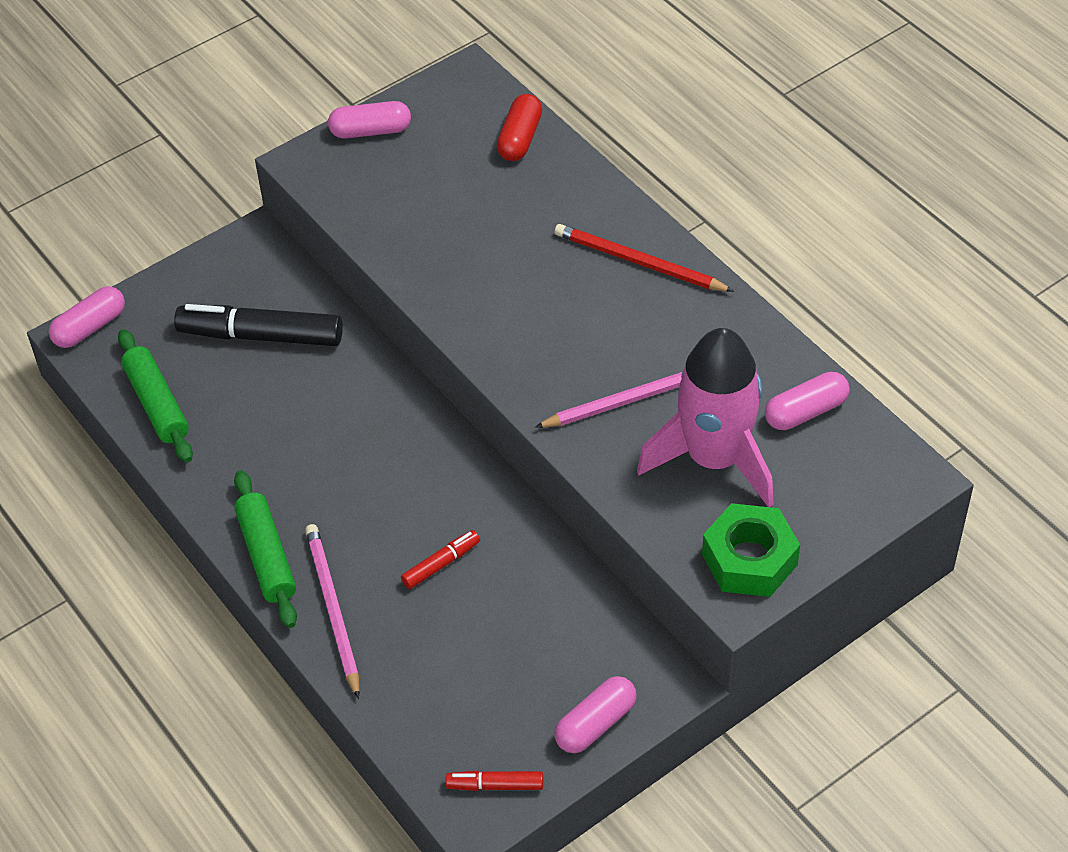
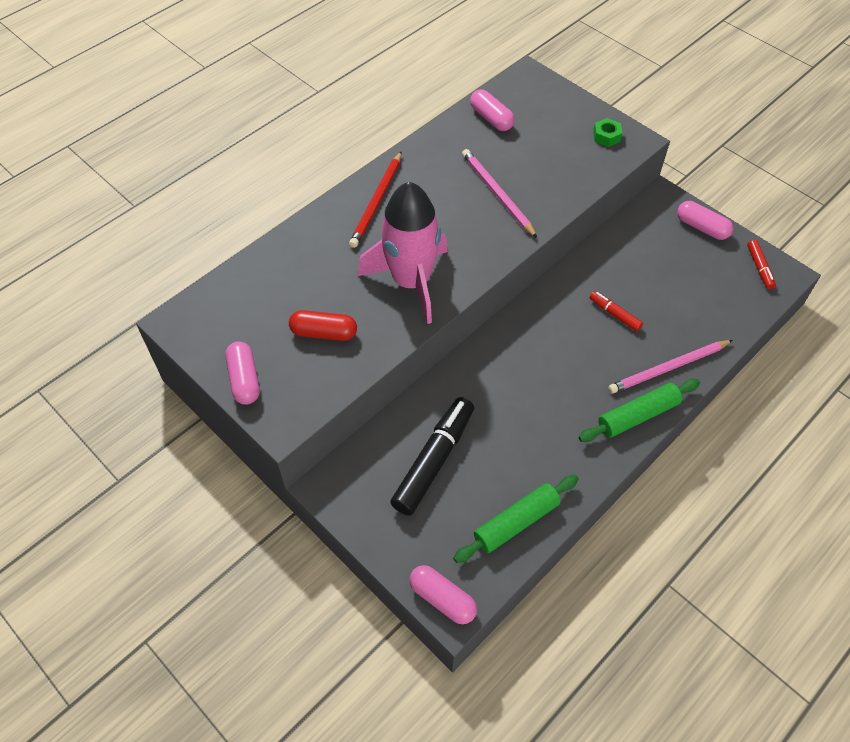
camera: 100 degrees left, 5 degrees up
(261, 336) = (434, 460): black marker -> black marker turned 150 degrees counterclockwise
(520, 138) = (253, 279): red capsule -> red capsule (324, 333)
(714, 459) = (537, 155): pink rocket -> pink rocket (411, 282)
(749, 559) = (606, 136): green nut -> green nut, size x0.53

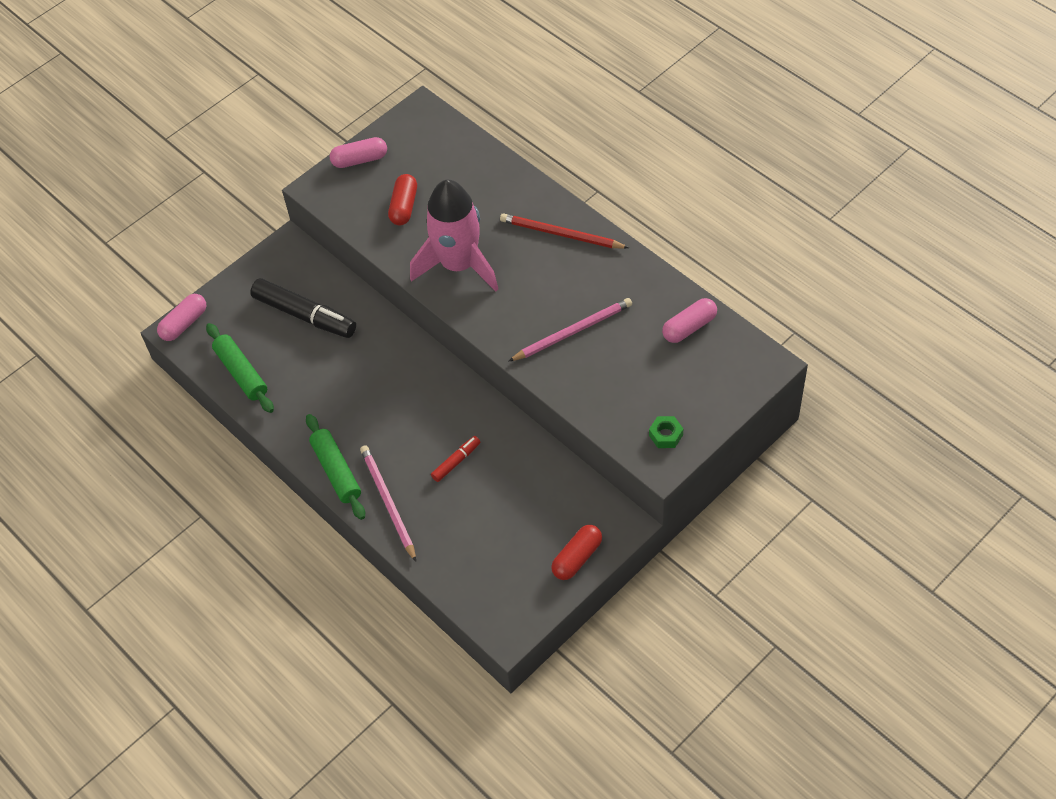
camera: 95 degrees right, 0 degrees up
(701, 227) = (577, 558): pink capsule -> red capsule
(759, 268) = (516, 608): red marker -> none

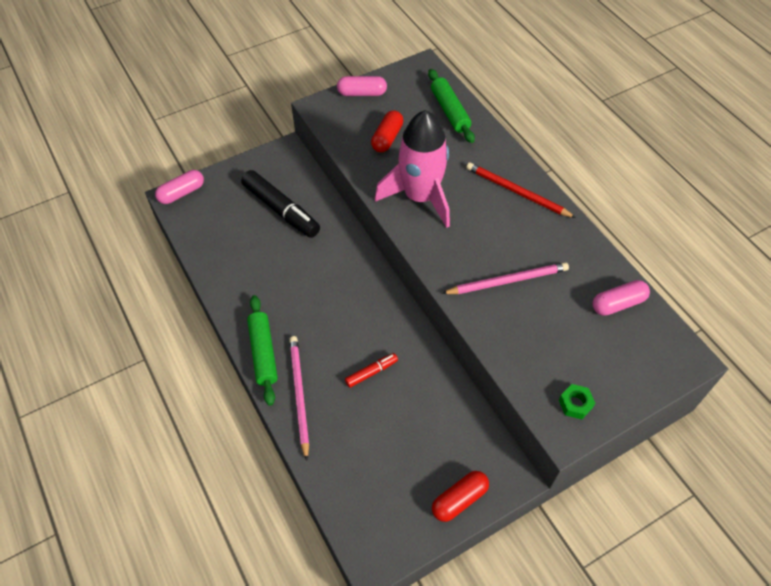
camera: 10 degrees right, 0 degrees up
(241, 373) = (213, 245): green rolling pin -> green rolling pin (450, 111)

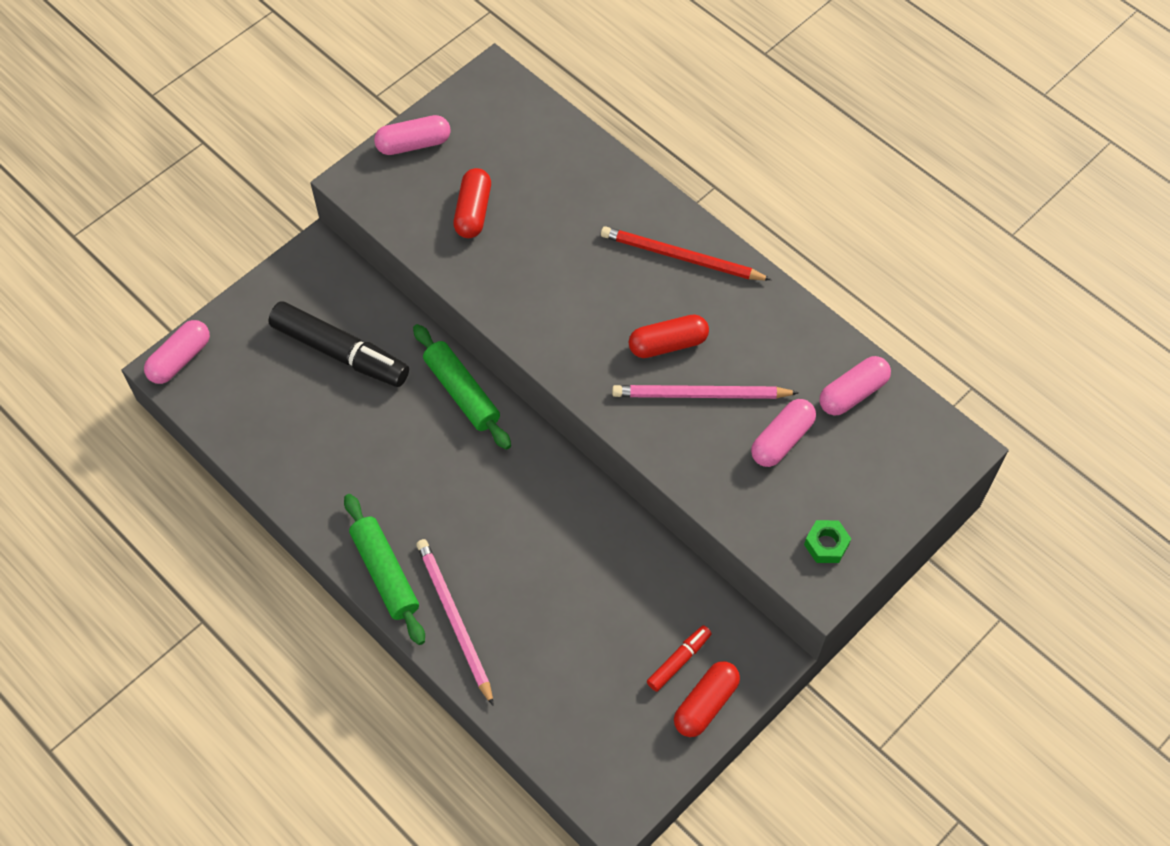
camera: 15 degrees left, 5 degrees up
(371, 372) = (544, 564): red marker -> red marker (679, 660)
(420, 197) = (547, 296): pink rocket -> none
(450, 111) = (553, 146): green rolling pin -> green rolling pin (462, 392)
(493, 244) = (668, 344): none -> red capsule
(508, 281) = (700, 395): pink pencil -> pink pencil turned 150 degrees counterclockwise
(559, 323) = (781, 440): none -> pink capsule

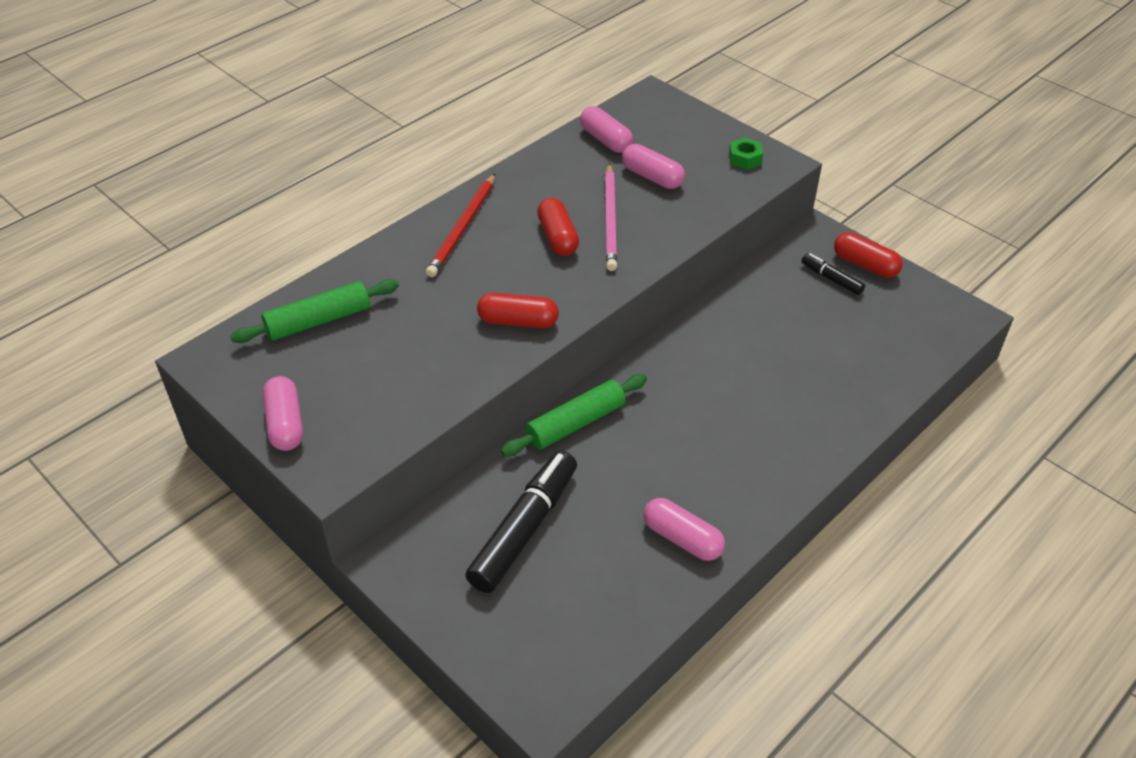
camera: 90 degrees left, 15 degrees down
(180, 359) = (529, 696): pink capsule -> pink capsule (682, 538)
(385, 573) = (786, 476): green rolling pin -> green rolling pin (319, 320)
(454, 619) = (824, 422): pink pencil -> none
(473, 211) = (389, 371): red capsule -> red capsule (518, 321)
(679, 660) = (831, 279): red marker -> black marker

